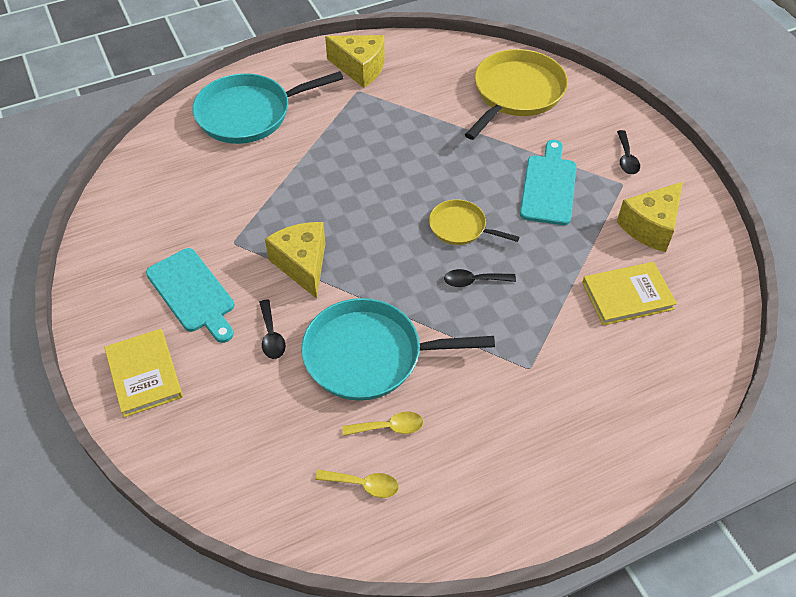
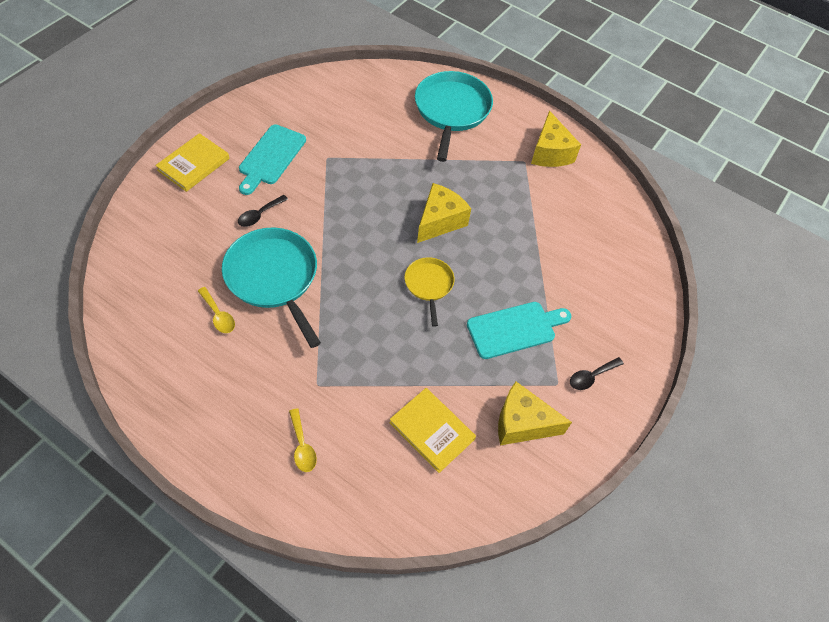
camera: 55 degrees right, 5 degrees up
(249, 113) = (451, 111): turquoise pan -> turquoise pan turned 60 degrees clockwise
(302, 265) = (331, 204): yellow cheese -> yellow cheese (439, 221)
(364, 485) = (165, 320): yellow spoon -> yellow spoon (302, 446)
(473, 281) = (380, 315): black spoon -> none
(516, 93) = (606, 265): yellow pan -> none

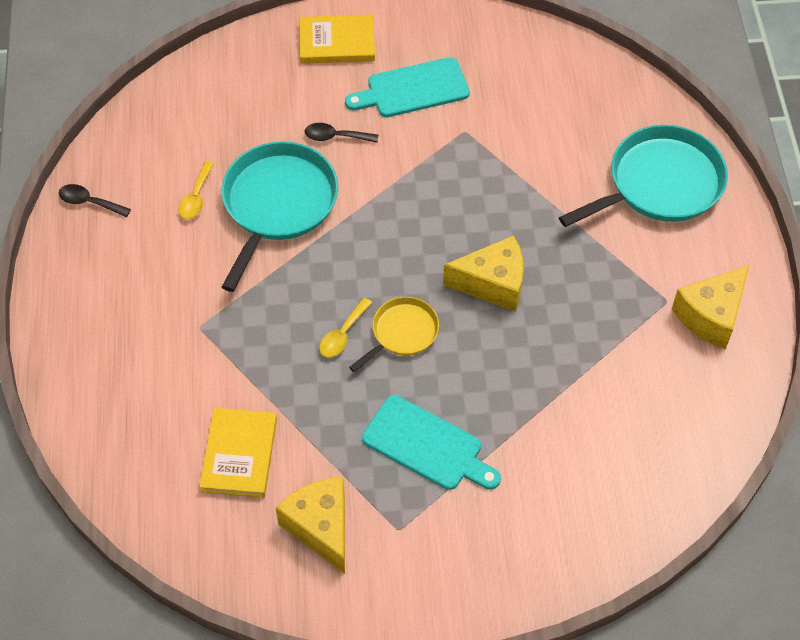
camera: 55 degrees right, 0 degrees up
(302, 446) = (128, 364): yellow spoon -> yellow spoon (342, 334)
(591, 376) = (439, 556): black spoon -> black spoon (89, 202)

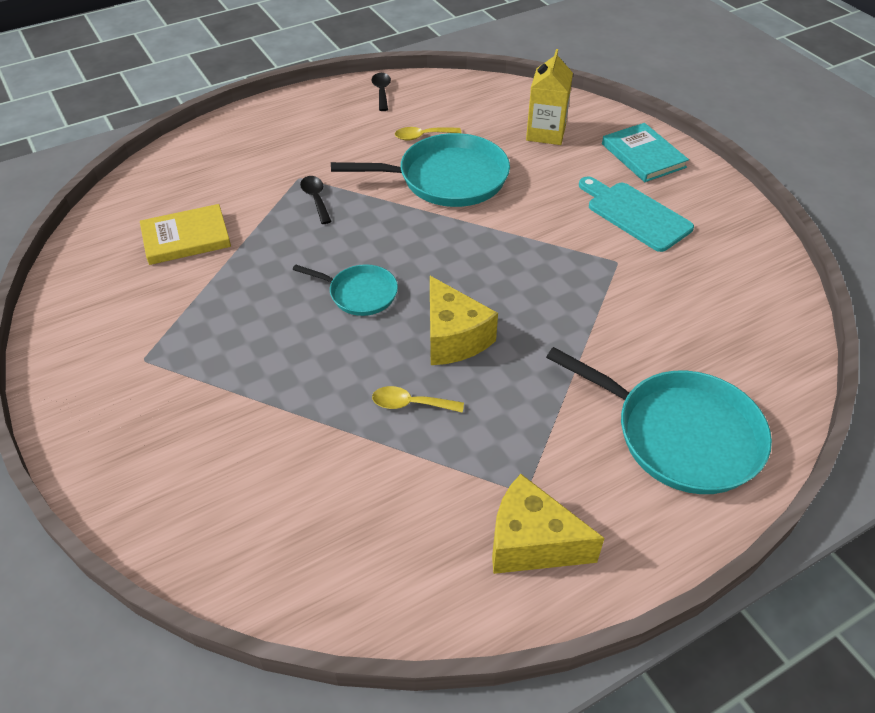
camera: 65 degrees right, 10 degrees down
(256, 97) = (546, 133): none -> yellow carton
(321, 527) = (130, 308): yellow cheese -> none
(335, 137) = (542, 186): black spoon -> black spoon (316, 199)
(337, 42) = (643, 155): yellow book -> turquoise book
(342, 334) = (336, 257): yellow spoon -> yellow spoon (410, 404)
(402, 333) = (359, 293): yellow pan -> turquoise pan
(427, 445) = (243, 350): turquoise cutting board -> none

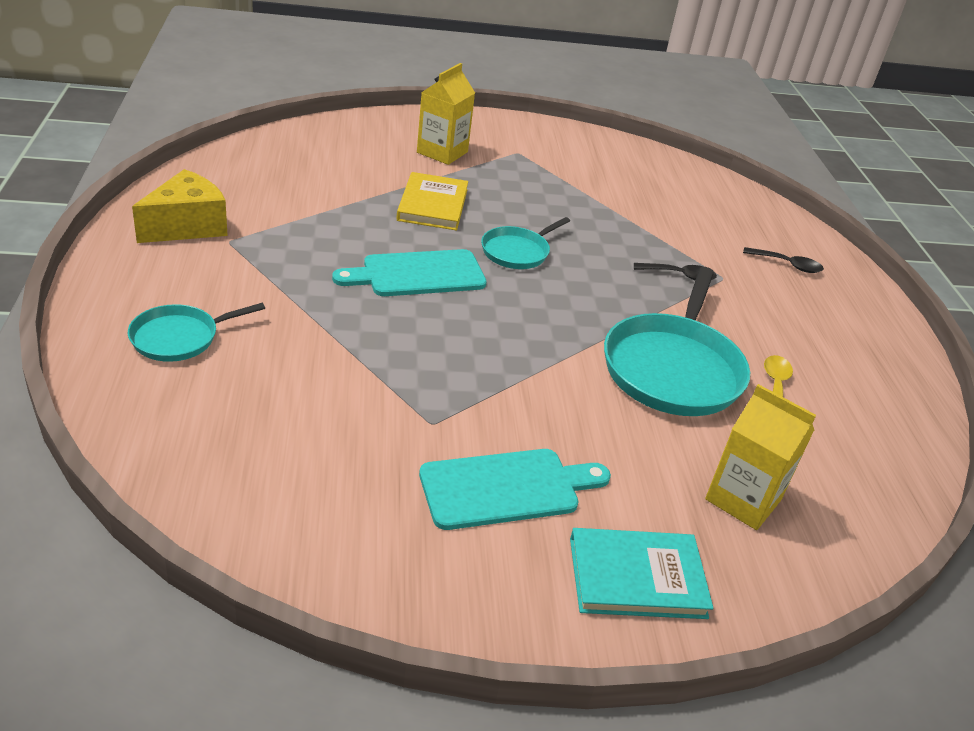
camera: 110 degrees right, 10 degrees down
(186, 238) = (656, 201): yellow book -> yellow book (432, 205)
(189, 420) = (442, 152): none -> yellow carton
(382, 91) = (900, 394): black spoon -> black spoon (788, 265)
(410, 404) = (366, 229): yellow spoon -> none
(453, 338) = (418, 274): yellow cheese -> turquoise cutting board
(680, 434) = (179, 337): turquoise pan -> turquoise pan, size x0.54

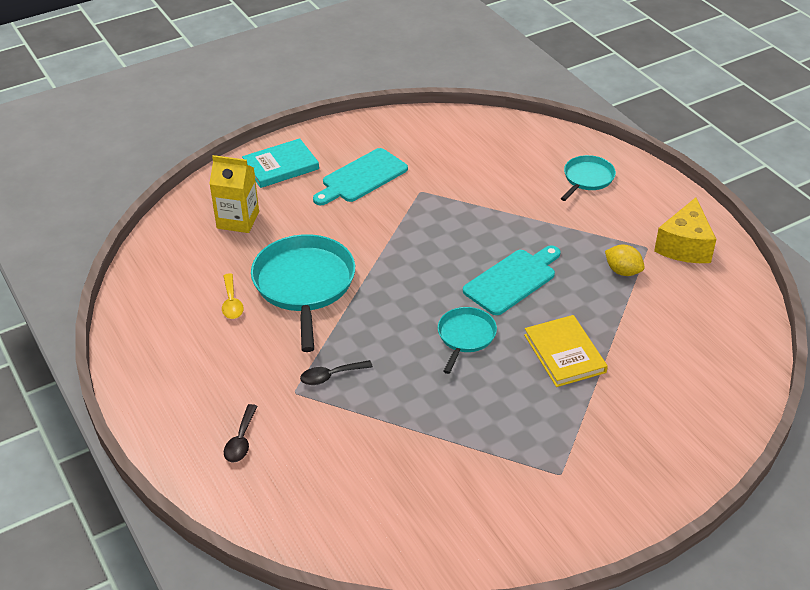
camera: 160 degrees right, 5 degrees up
(288, 234) = (622, 271): none -> yellow lemon
(442, 152) = (621, 430): yellow carton -> none
(788, 265) = (241, 441): black spoon -> black spoon turned 75 degrees counterclockwise

